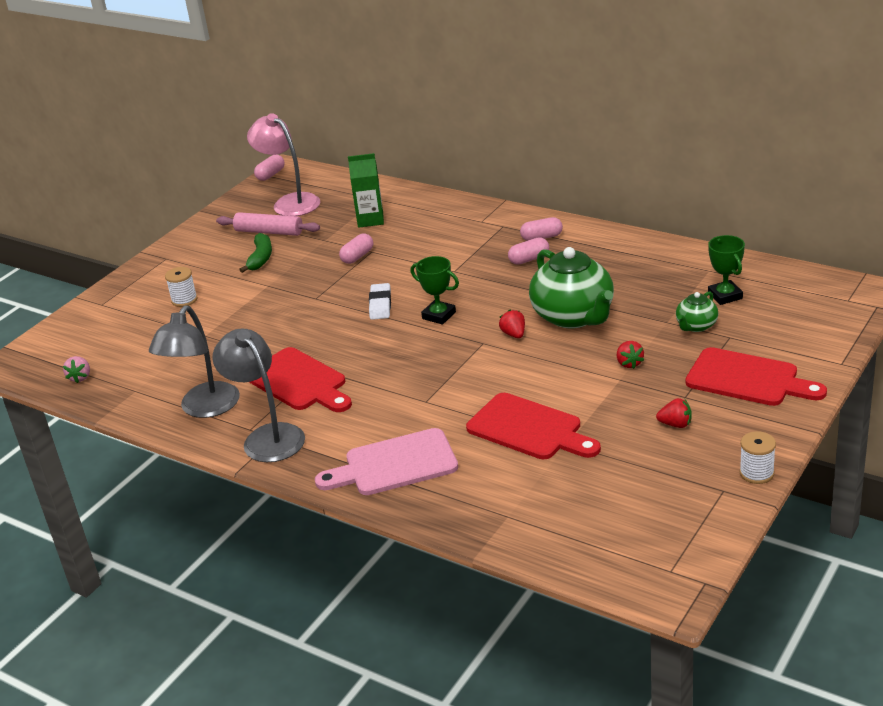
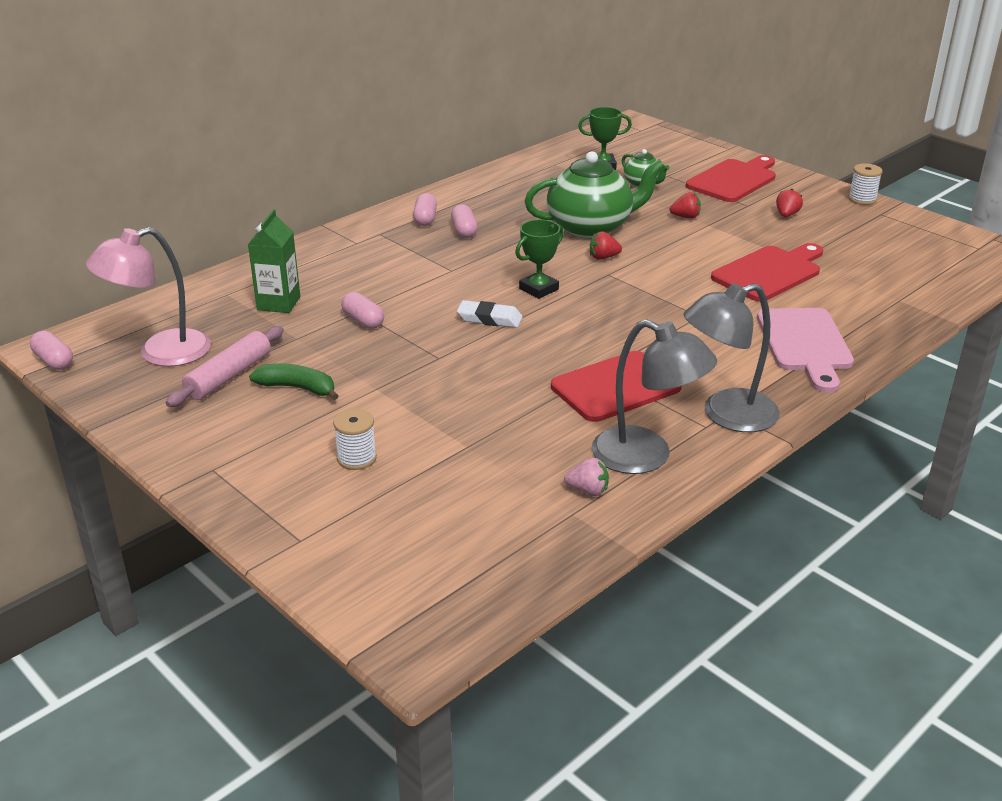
camera: 80 degrees left, 0 degrees up
(80, 377) = (507, 566): pink strawberry -> pink strawberry (588, 491)

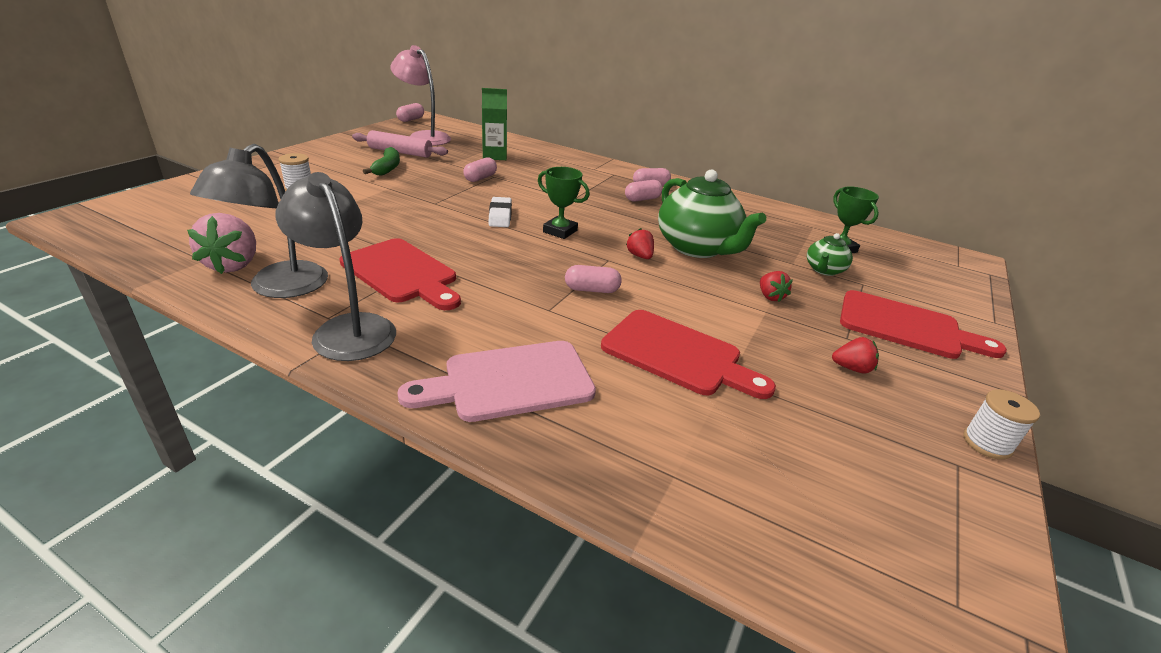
camera: 70 degrees right, 0 degrees up
(588, 491) = (233, 264): pink strawberry -> pink strawberry, size x1.80
(666, 291) = (592, 290): none -> pink capsule

